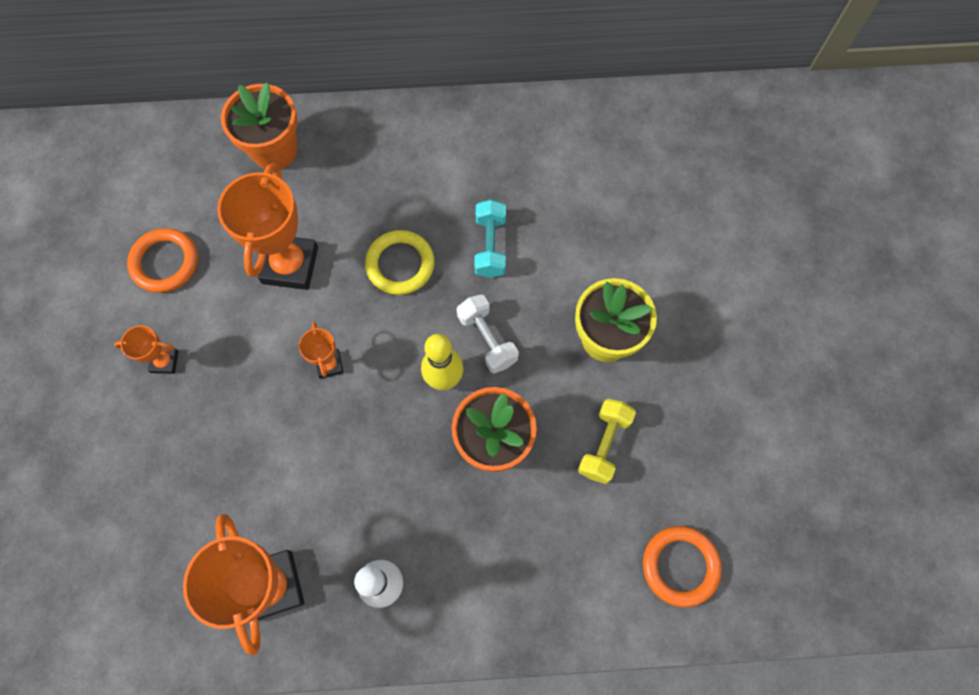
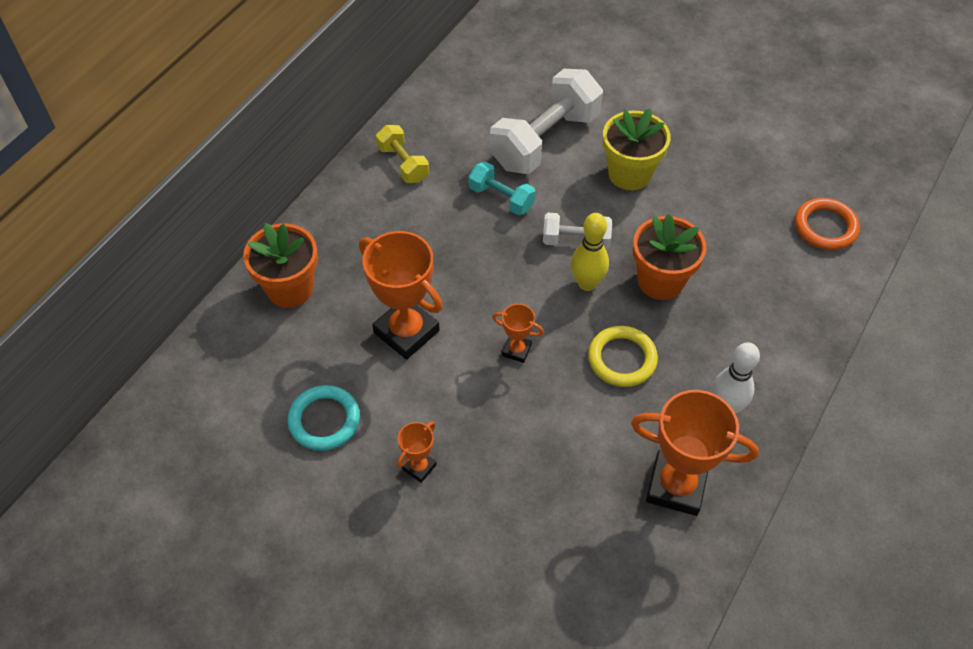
camera: 55 degrees left, 15 degrees down
(165, 262) = (324, 420): orange ring -> turquoise ring
(400, 264) = (469, 260): yellow ring -> yellow ring (622, 359)
(589, 239) = (545, 140): none -> white dumbbell
(604, 444) = (709, 219): yellow dumbbell -> yellow dumbbell (403, 164)

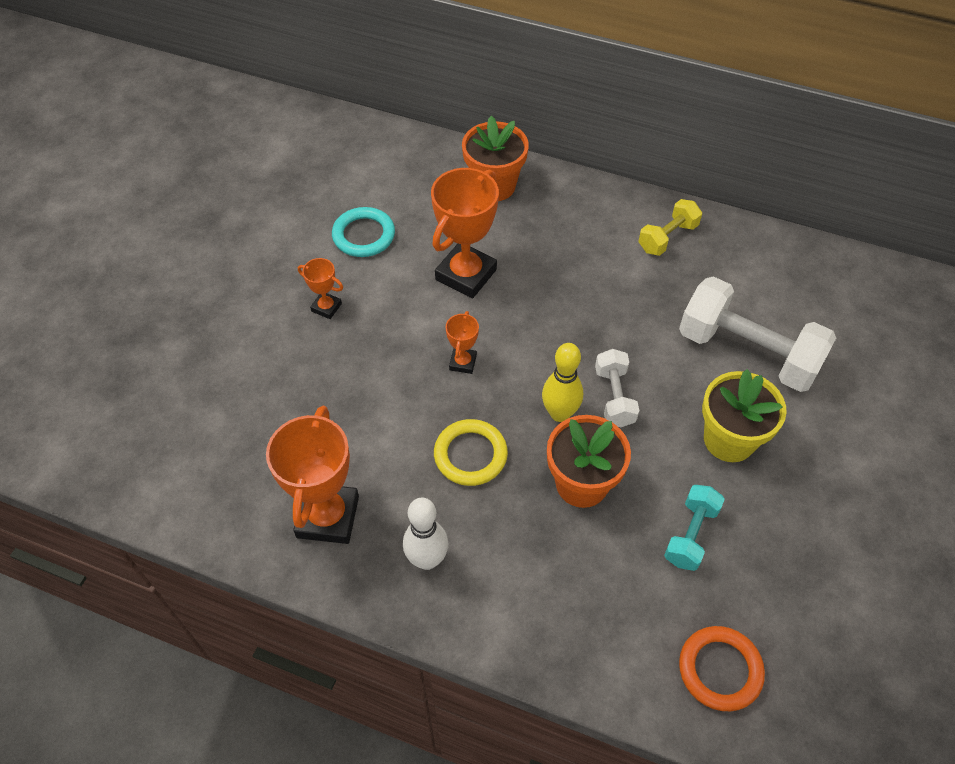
camera: 80 degrees right, 0 degrees up
(501, 198) = (651, 324): turquoise dumbbell -> turquoise dumbbell (690, 535)

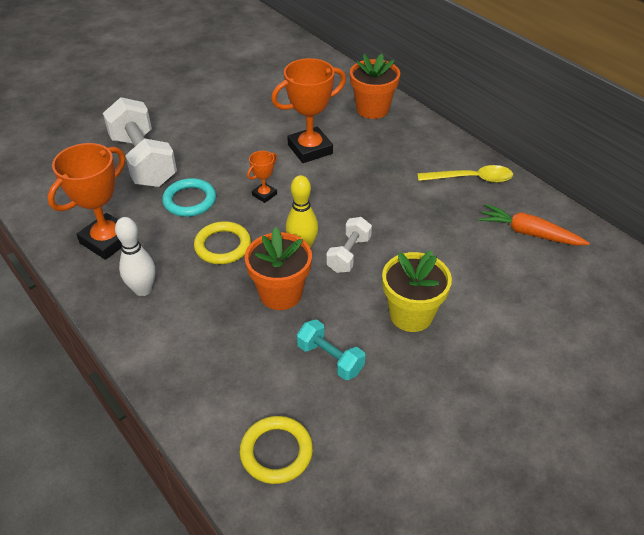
camera: 30 degrees right, 10 degrees down
(326, 307) = (208, 134): orange trophy -> none
(364, 235) = (264, 107): turquoise ring -> turquoise ring (189, 200)
(667, 237) = (471, 179): yellow dumbbell -> yellow spoon
(690, 535) = (330, 359): turquoise dumbbell -> turquoise dumbbell turned 75 degrees clockwise
(720, 670) = (276, 452): orange ring -> yellow ring
(747, 352) = (473, 268): white dumbbell -> white dumbbell (143, 161)
(770, 282) = (529, 233): none -> orange carrot

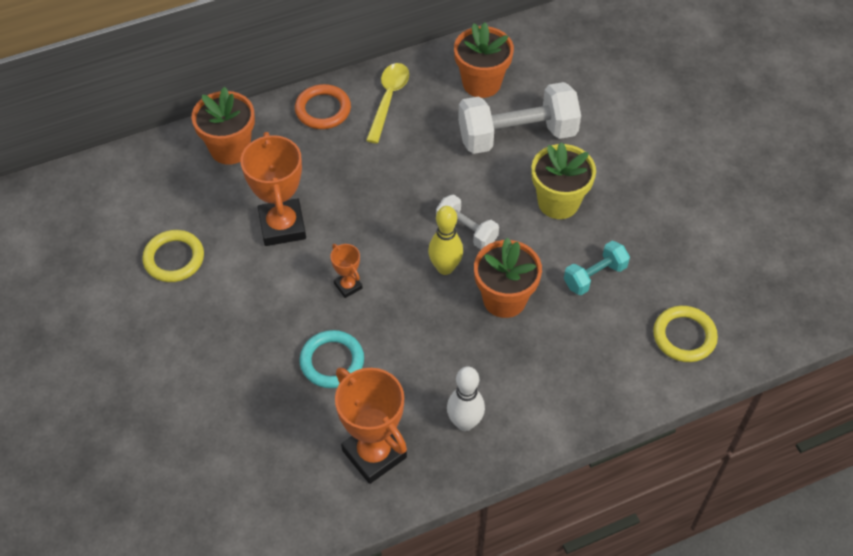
camera: 75 degrees left, 10 degrees up
(143, 161) = (235, 404): white dumbbell -> white dumbbell (517, 135)
(222, 246) = (419, 339): yellow ring -> yellow ring (174, 258)
(437, 145) = (323, 110): none -> orange ring
(529, 233) = (481, 83): orange carrot -> orange flower pot

